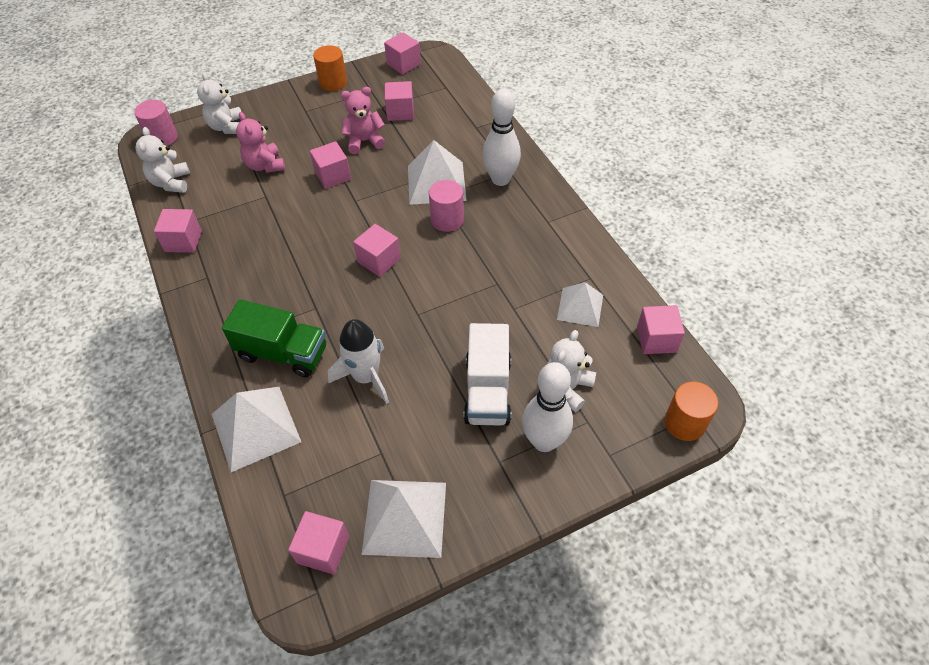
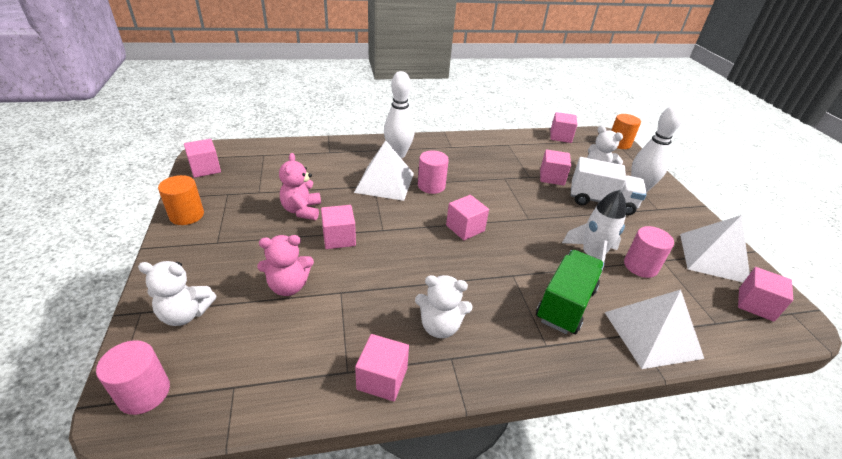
camera: 80 degrees left, 15 degrees down
(171, 183) = (258, 387): white teddy bear -> white teddy bear (440, 326)
(362, 427) = (640, 266): none -> pink cylinder
(400, 112) = (276, 183): pink cube -> pink cube (552, 177)
(580, 307) = (532, 153): white pyramid -> none

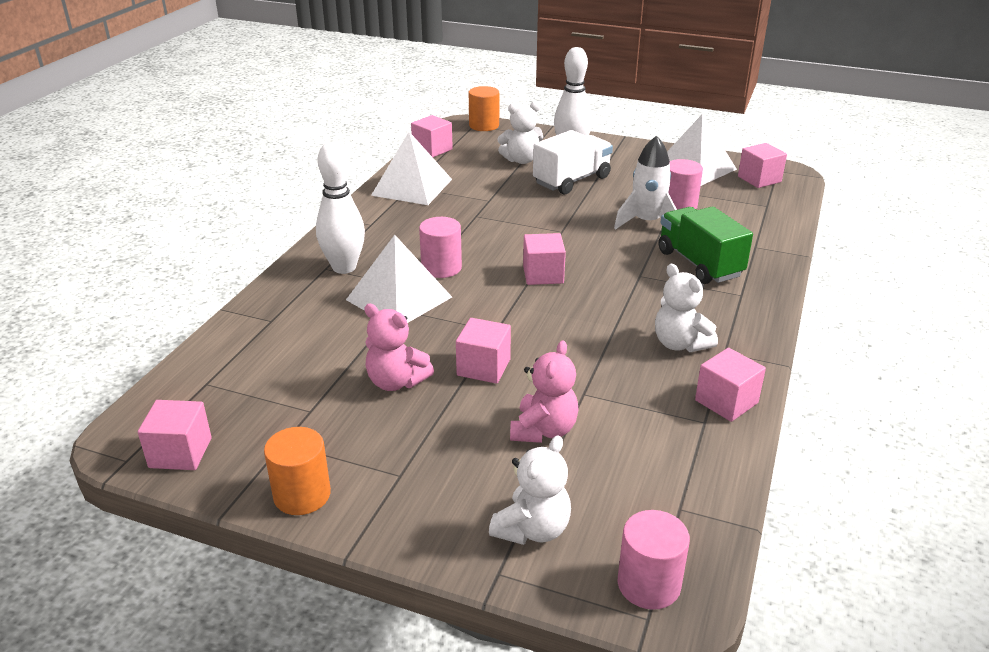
camera: 55 degrees left, 5 degrees down
(440, 326) = (680, 344): white teddy bear -> white teddy bear turned 105 degrees clockwise
(552, 177) = (504, 188): pink cube -> none
(652, 334) = (761, 239): white pyramid -> white pyramid (412, 187)

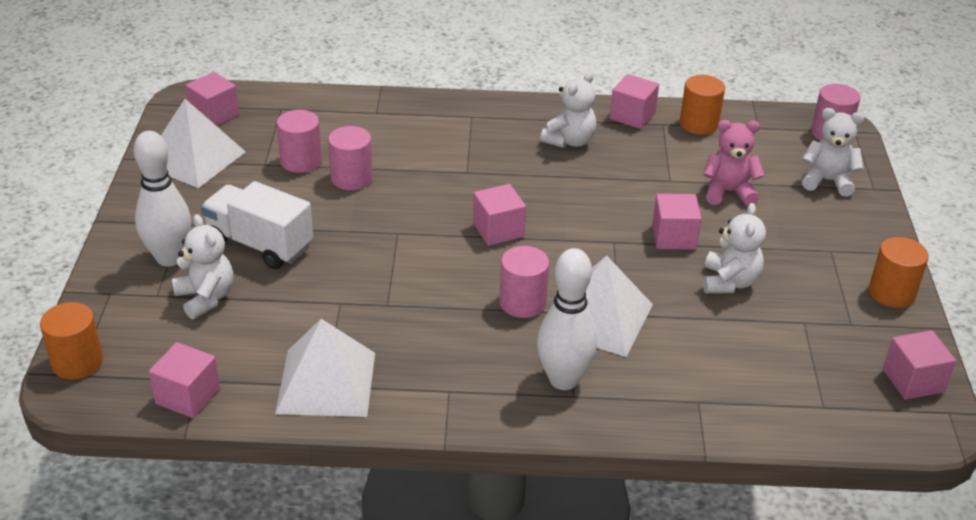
camera: 110 degrees left, 5 degrees up
(396, 382) = (729, 282): pink teddy bear -> white teddy bear
(647, 222) = (351, 178): white rocket -> pink cylinder
(698, 452) = (699, 124): none -> orange cylinder
(699, 264) = (427, 140): green truck -> none

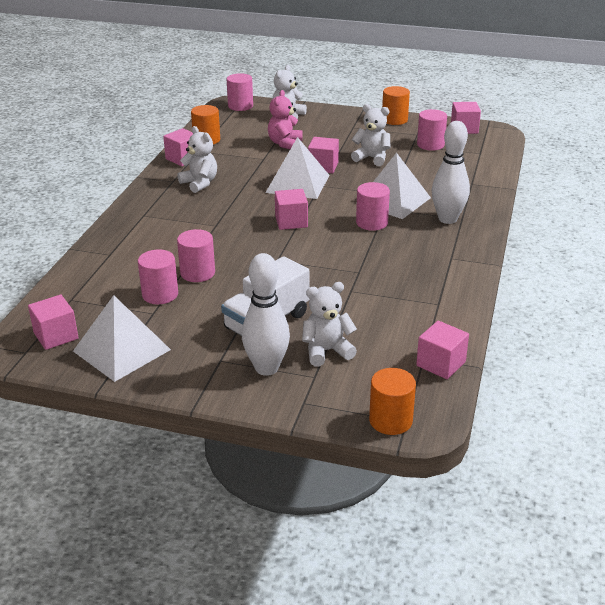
camera: 75 degrees left, 5 degrees down
(326, 382) = (435, 303): white pyramid -> white pyramid (297, 183)
(818, 343) = (430, 145): none -> pink cylinder

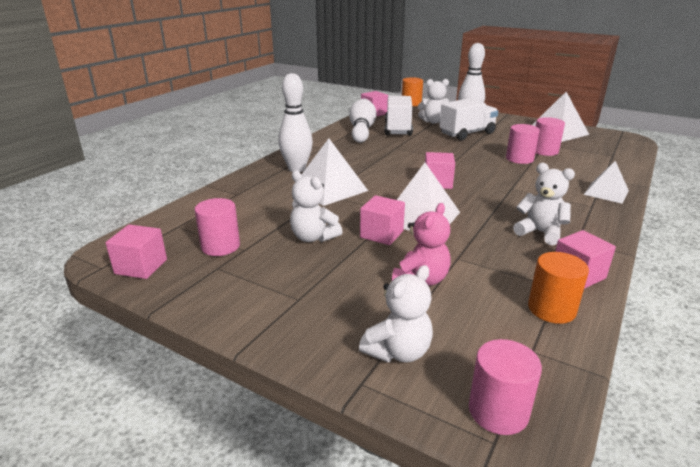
camera: 165 degrees left, 5 degrees down
(56, 336) = (606, 141): pink cube -> none
(119, 233) = (606, 192): none -> white pyramid
(199, 183) = (540, 232): white teddy bear -> white teddy bear turned 150 degrees clockwise
(371, 223) = (364, 174): pink cylinder -> none
(375, 317) = (398, 129): none -> white truck
(394, 120) = (218, 304): orange cylinder -> none
(427, 305) = (362, 130): none -> white bowling pin

